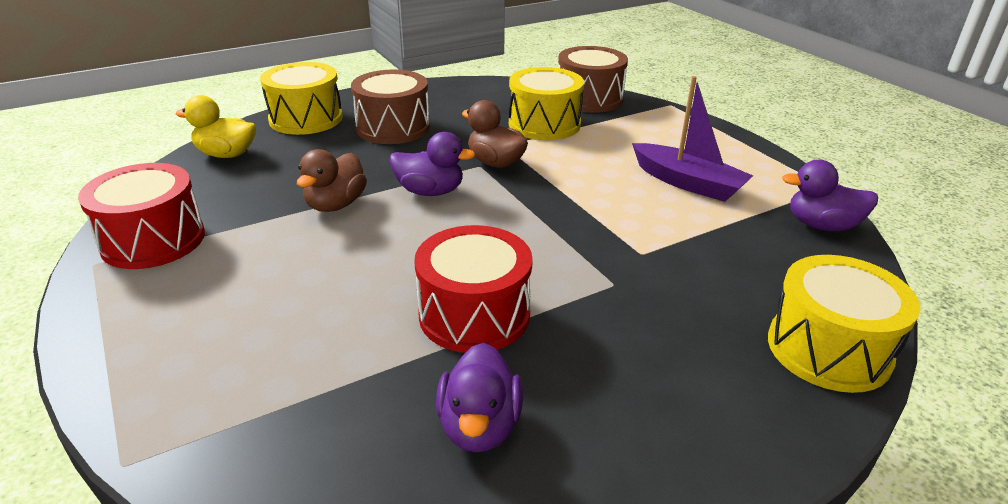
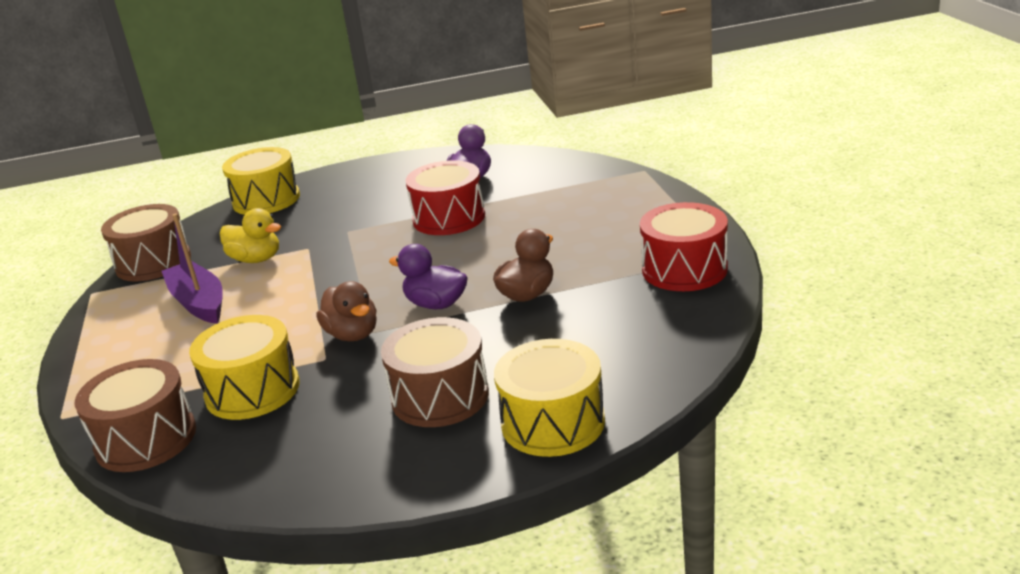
camera: 160 degrees left, 5 degrees down
(226, 154) = (648, 362): yellow duck -> yellow duck (256, 259)
(822, 225) = (153, 262): purple duck -> brown drum

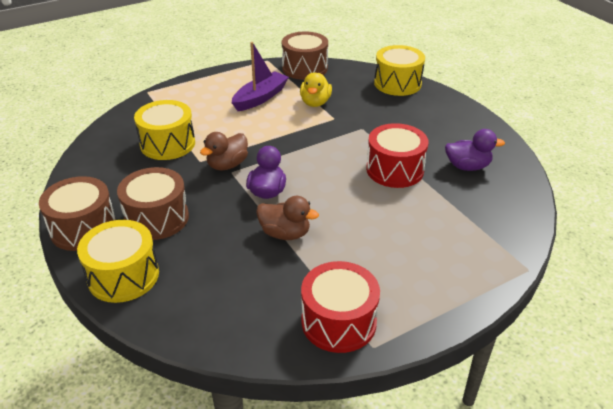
camera: 70 degrees right, 10 degrees up
(146, 439) = (126, 123): brown drum -> brown drum (83, 228)

